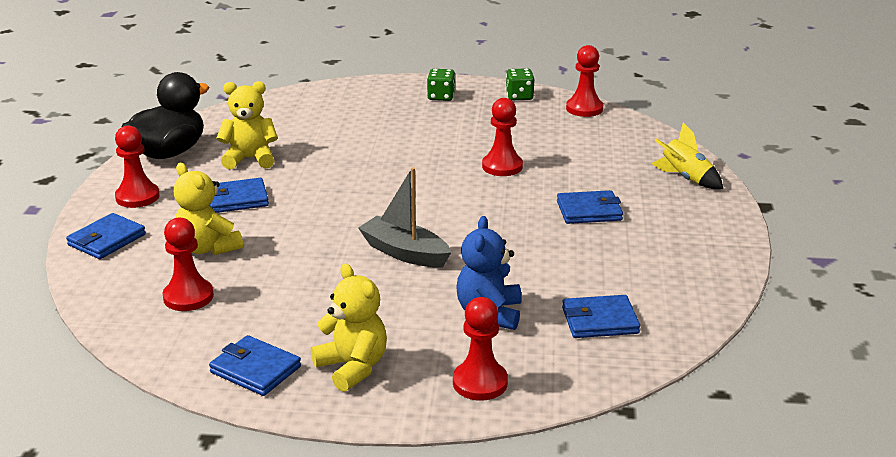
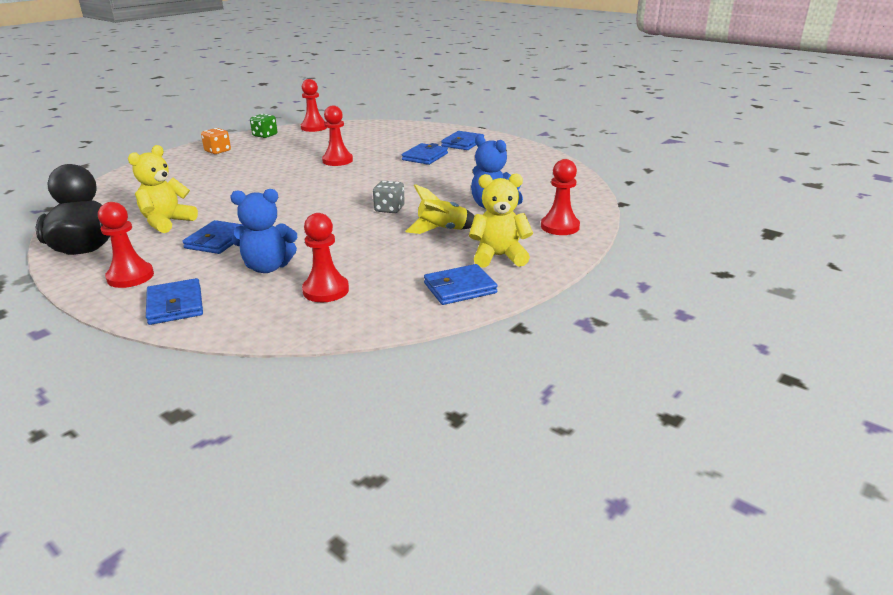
camera: 55 degrees left, 0 degrees up
(208, 248) = (268, 267): yellow teddy bear -> blue teddy bear
(405, 253) = (389, 209): grey boat -> grey dice
(441, 97) = (218, 151): green dice -> orange dice
(599, 320) = (536, 184): blue wallet -> blue wallet (462, 143)
(685, 178) = (430, 131): yellow rocket -> yellow rocket (442, 230)

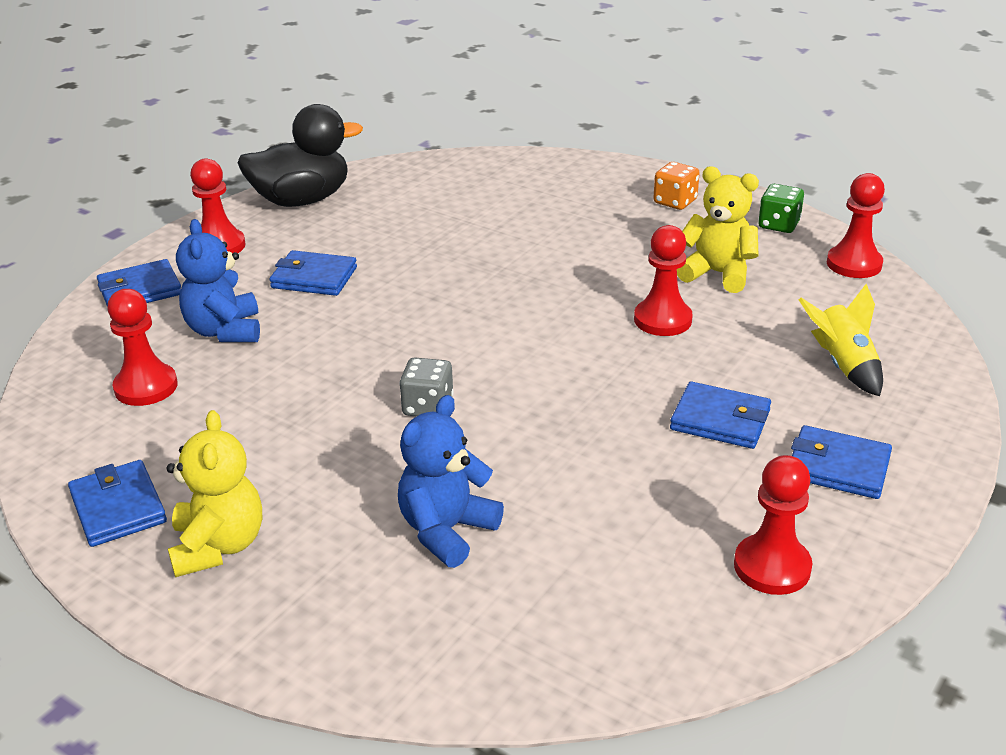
camera: 85 degrees right, 5 degrees up
(167, 222) = (376, 230): yellow teddy bear -> yellow teddy bear (717, 274)
(442, 230) = (332, 473): yellow rocket -> yellow rocket (843, 365)
(560, 227) = (339, 630): red pawn -> red pawn (772, 567)

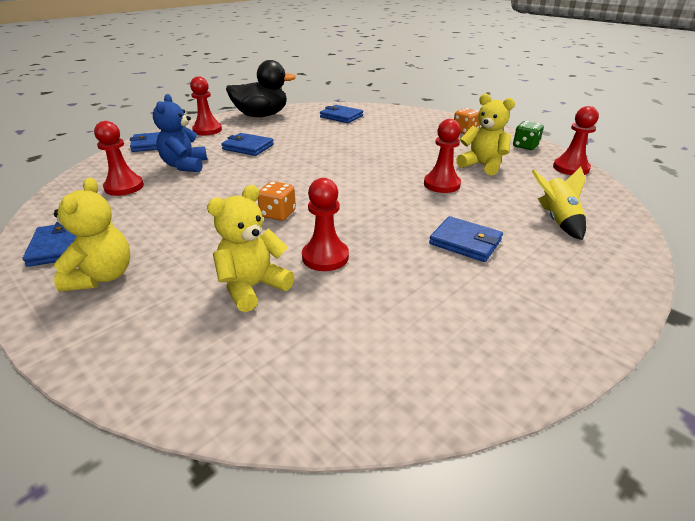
camera: 10 degrees right, 0 degrees up
(428, 407) = (278, 214): grey dice -> orange dice
(446, 531) = (253, 287): blue teddy bear -> yellow teddy bear
(772, 567) = (482, 346): red pawn -> red pawn (325, 257)
(838, 467) = (546, 281): blue wallet -> blue wallet (341, 116)

